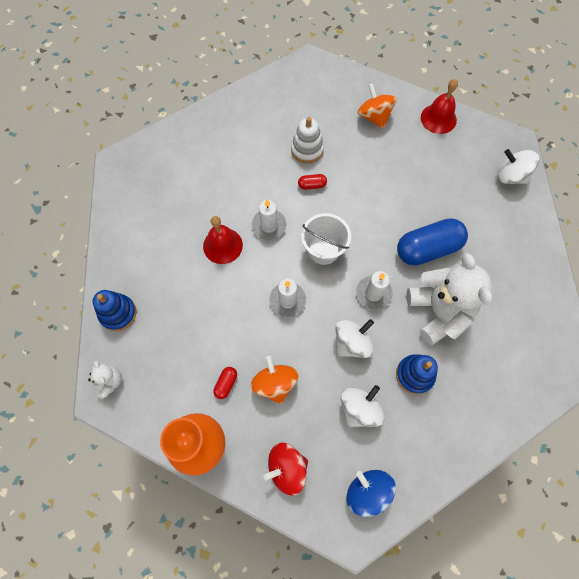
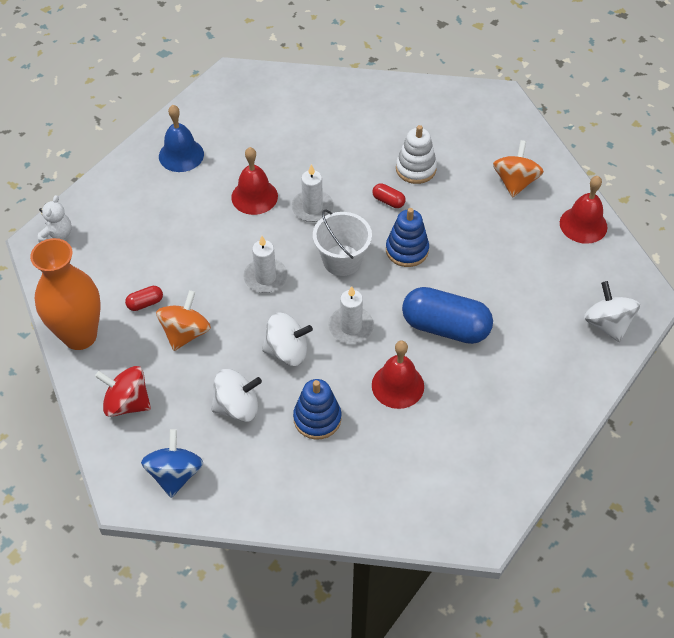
camera: 40 degrees right, 15 degrees down
(118, 313) = (115, 189): blue stacking toy -> blue stacking toy (407, 250)
(140, 251) = (181, 155): none -> blue bell
(438, 311) = (397, 385): white teddy bear -> red bell

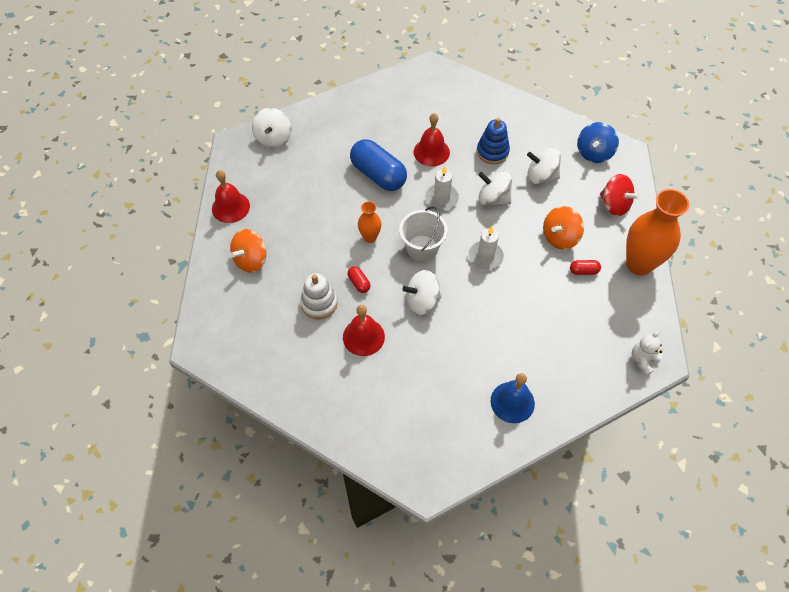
camera: 155 degrees left, 5 degrees up
(254, 196) = (464, 331): red bell -> red bell (363, 337)
(312, 208) = (422, 301): white candle -> white spinning top
(407, 250) = (370, 237): blue stacking toy -> orange vase

